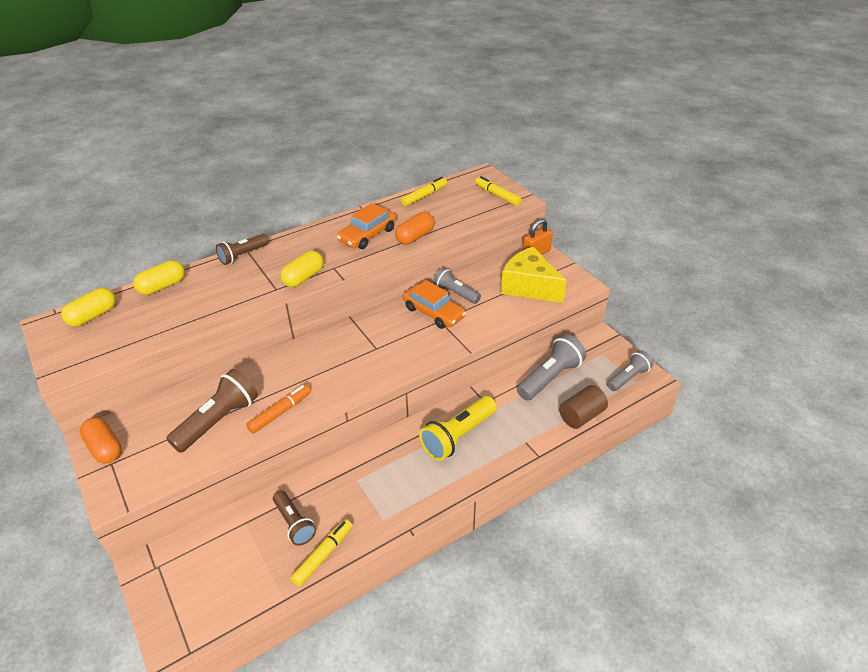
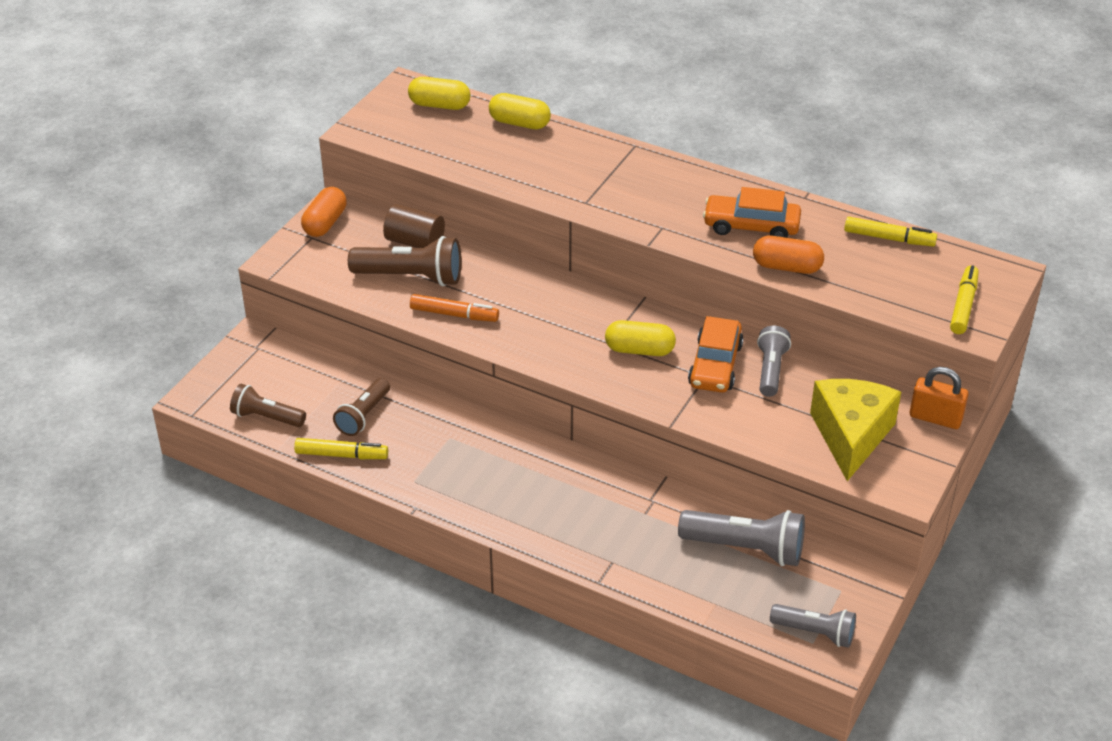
camera: 60 degrees right, 0 degrees up
(243, 255) = (620, 150): brown flashlight -> brown flashlight (267, 417)
(303, 277) = (623, 213): yellow capsule -> yellow capsule (639, 350)
(458, 436) = (574, 496): yellow flashlight -> none
(581, 416) = (699, 603): brown cylinder -> brown cylinder (415, 242)

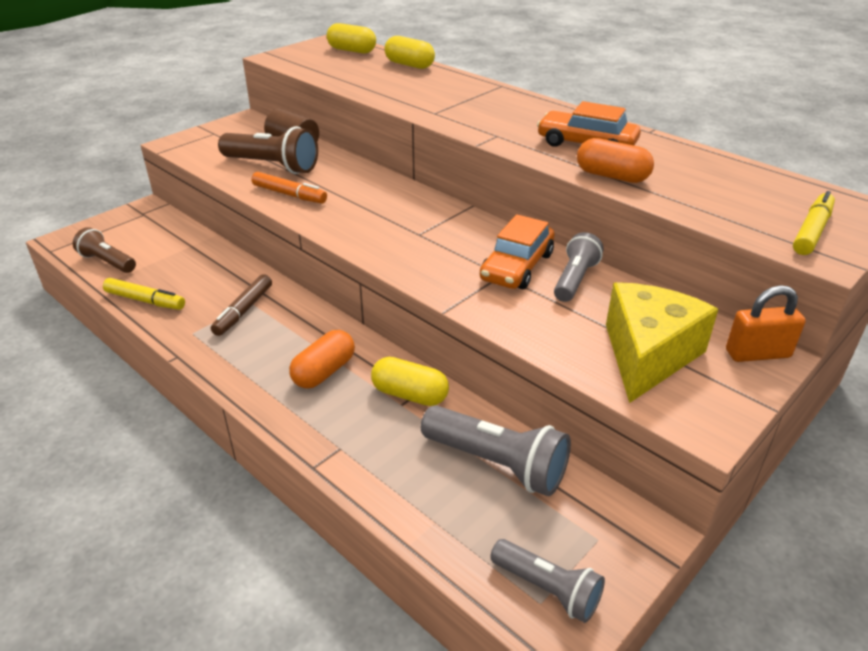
camera: 15 degrees right, 5 degrees down
(325, 223) = (231, 127): orange capsule -> orange capsule (324, 372)
(363, 416) = (188, 274): brown flashlight -> none
(448, 448) = (243, 311): none -> brown marker
(639, 350) = (445, 244): yellow capsule -> yellow capsule (409, 394)
(889, 238) = (732, 168): yellow marker -> none
(935, 418) = (757, 354): orange padlock -> orange padlock turned 45 degrees counterclockwise

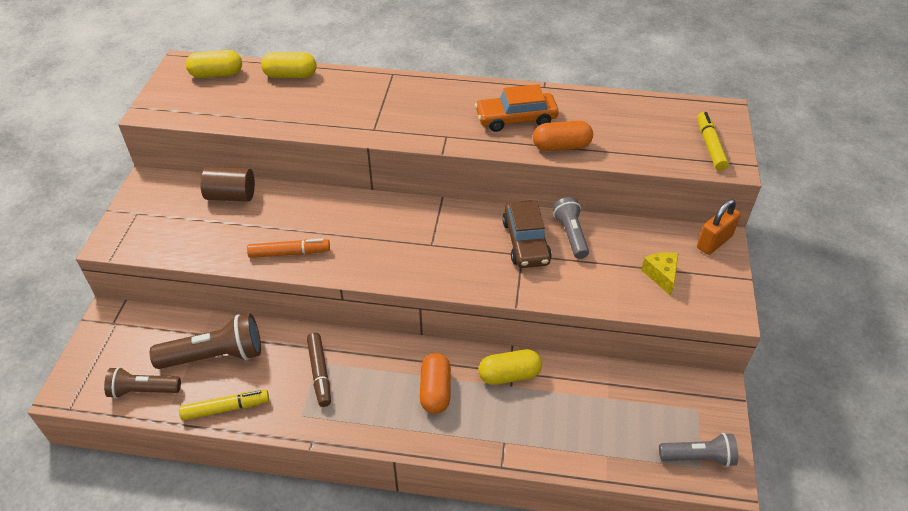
camera: 35 degrees left, 10 degrees up
(272, 166) = (238, 228): brown flashlight -> brown flashlight (215, 356)
(497, 463) = (605, 394): grey flashlight -> none
(517, 267) = (525, 242): orange car -> brown car
(648, 355) = (661, 275): yellow cheese -> yellow cheese, size x0.49

